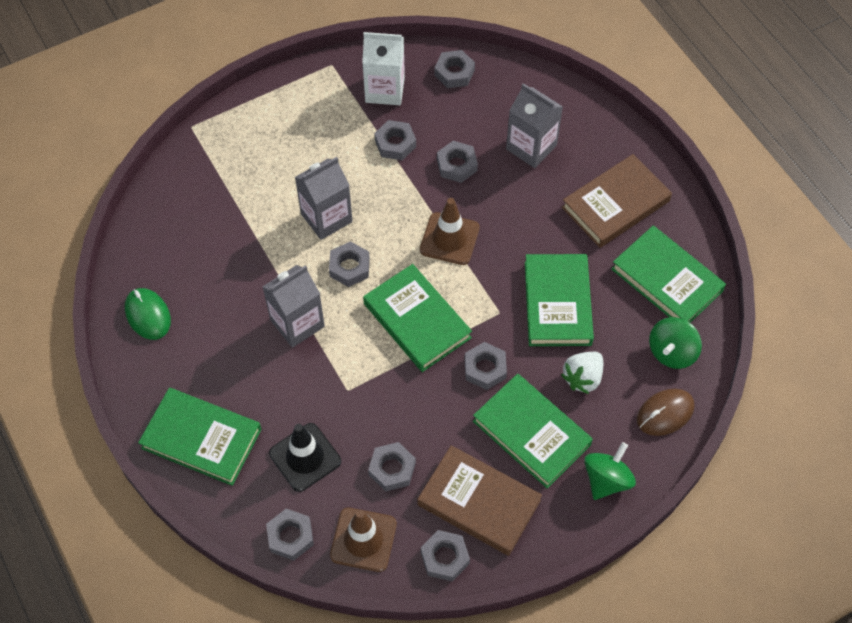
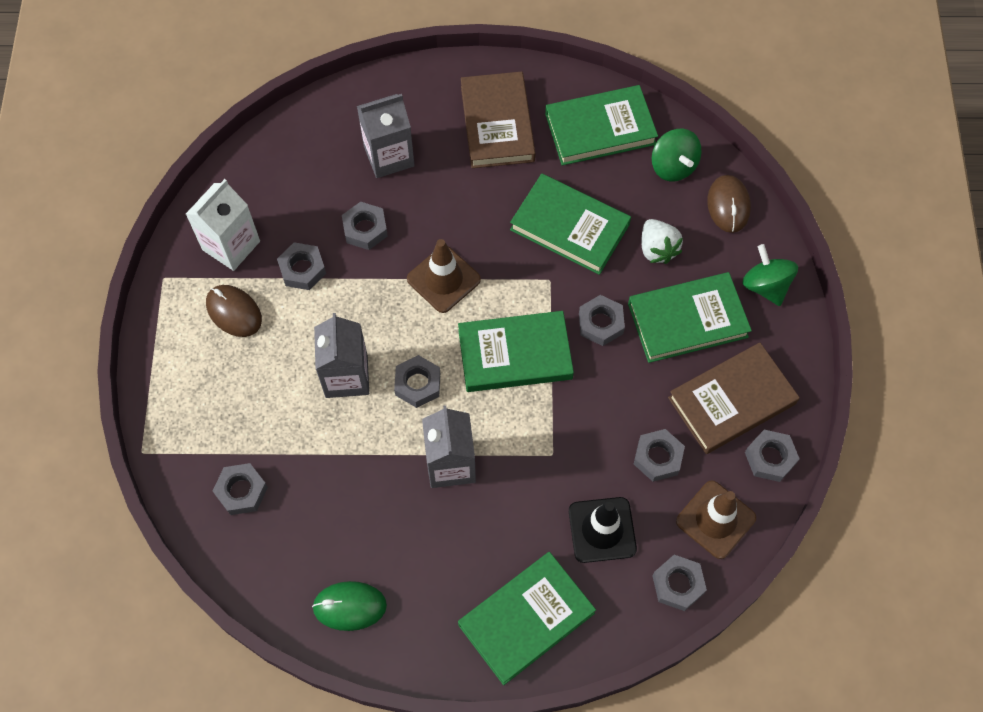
camera: 60 degrees left, 5 degrees up
(332, 121) = (234, 312): none -> brown mouse
(454, 73) = (256, 174): grey nut -> grey nut (241, 491)

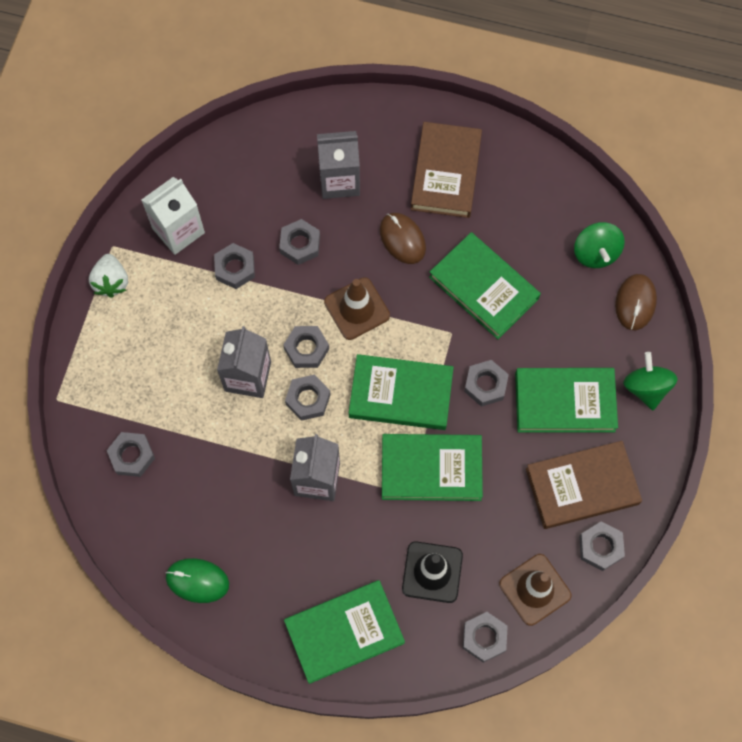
camera: 15 degrees right, 5 degrees up
(234, 312) = (165, 293): brown mouse -> brown mouse (402, 239)
(600, 129) = (539, 200): green book -> green book (431, 468)
(657, 249) = (557, 328): white strawberry -> white strawberry (111, 282)
(658, 457) = (500, 520): grey nut -> grey nut (306, 349)

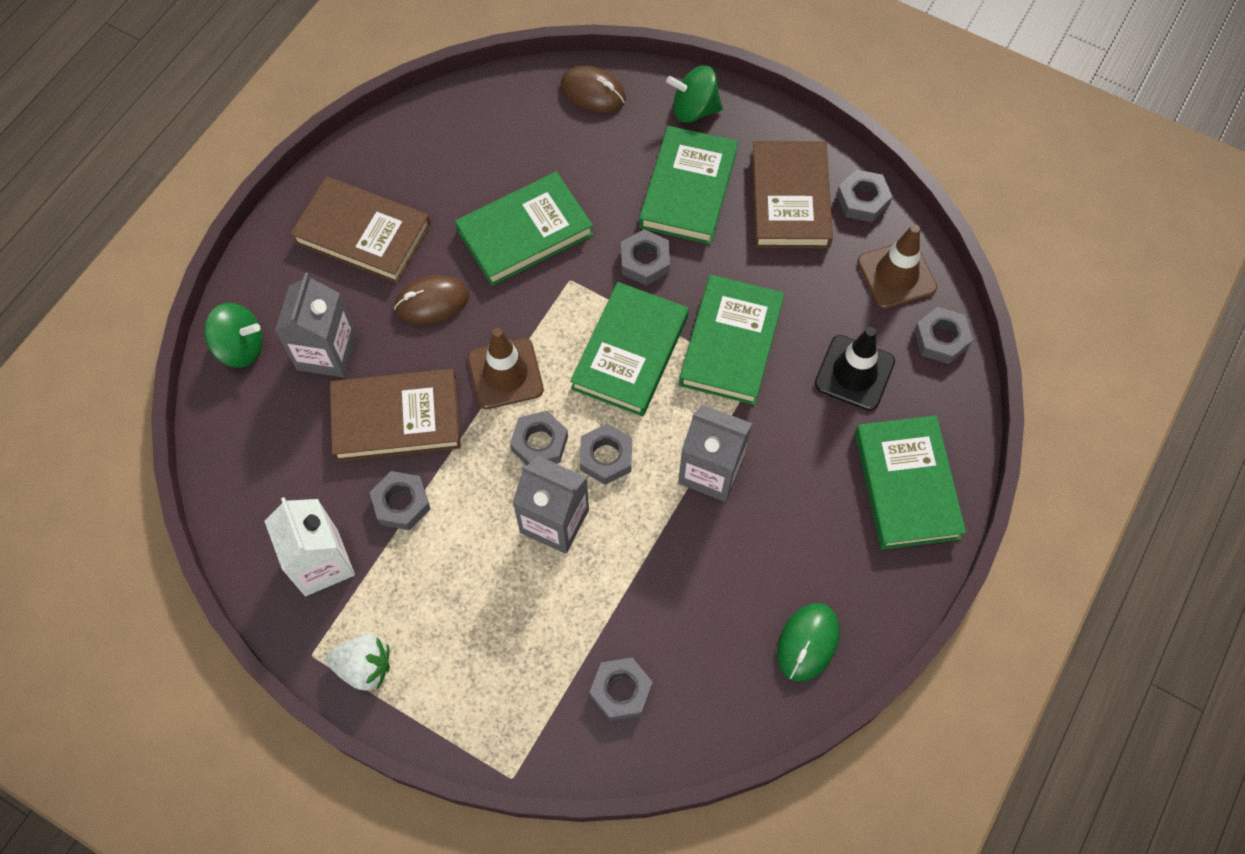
camera: 75 degrees left, 5 degrees down
(300, 244) = (396, 418): grey nut -> brown book
(595, 253) = (521, 113): green spinning top -> green spinning top (240, 347)

